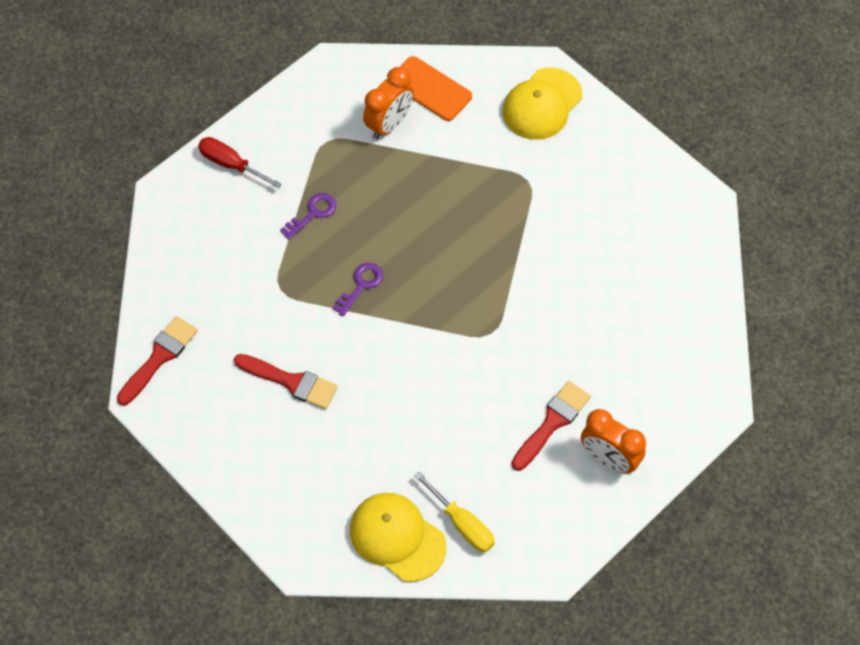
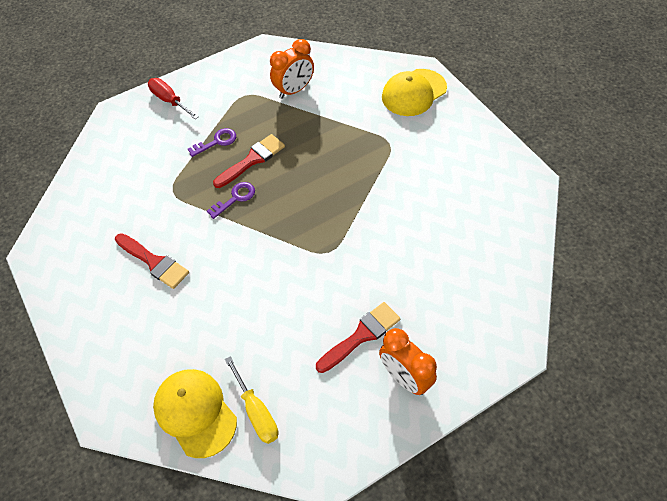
camera: 15 degrees right, 5 degrees down
(159, 357) = (61, 226): red brush -> red brush (252, 160)
(430, 89) = (332, 72): orange phone -> none

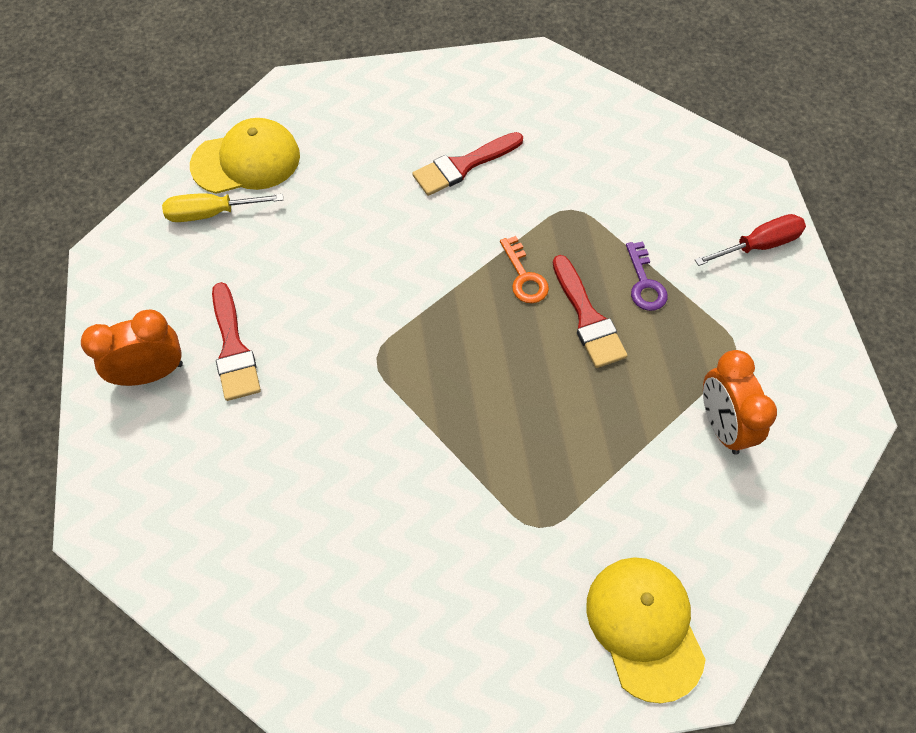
camera: 110 degrees right, 5 degrees up
(235, 198) = (524, 277): purple key -> orange key

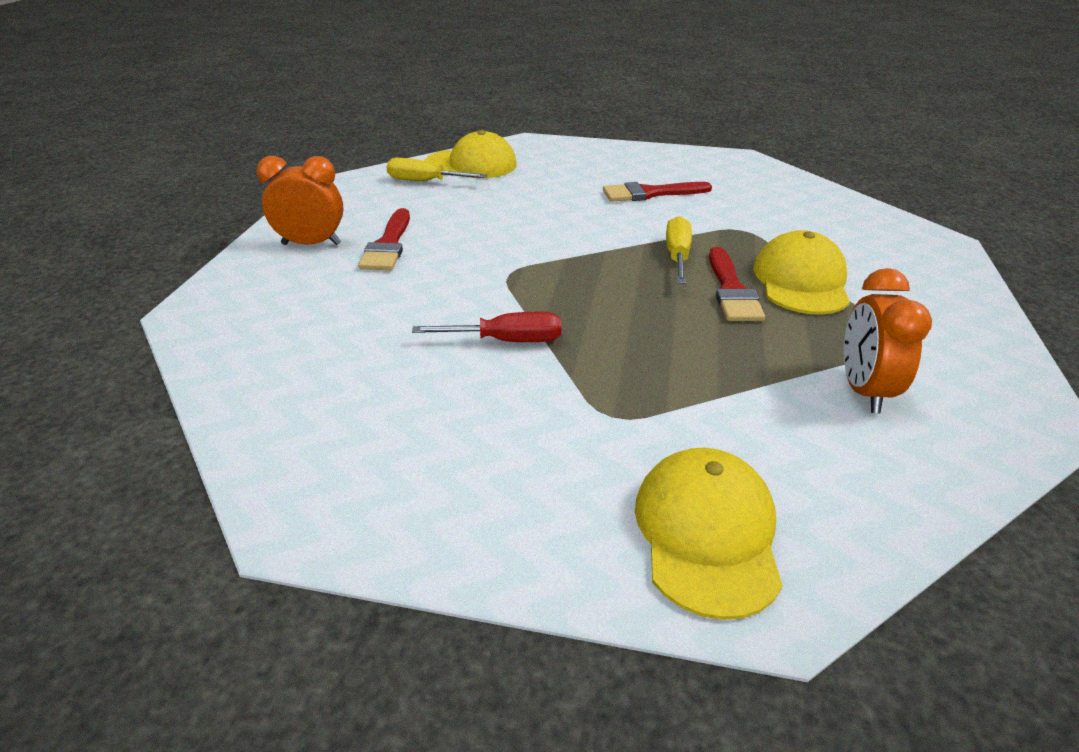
camera: 20 degrees right, 25 degrees down
(524, 277) = (677, 256): orange key -> yellow screwdriver
(644, 283) = (801, 281): purple key -> yellow cap
(758, 245) = (937, 281): red screwdriver -> red screwdriver (506, 341)

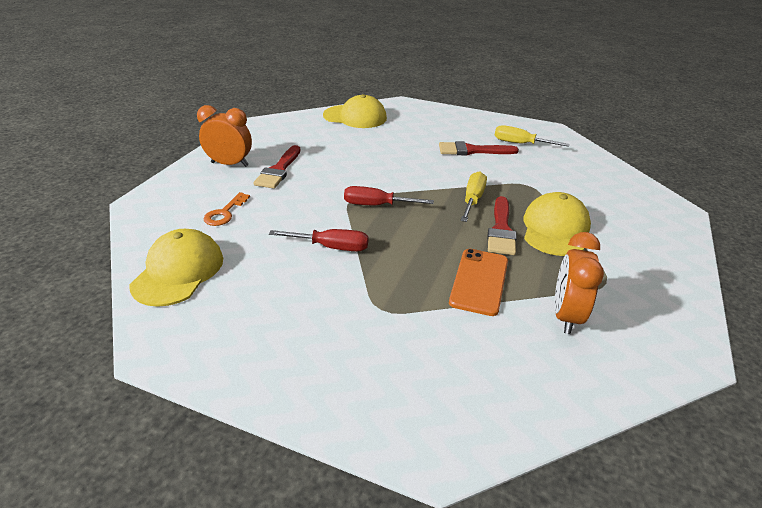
camera: 10 degrees right, 0 degrees up
(329, 312) = (224, 213): none -> orange key
(425, 181) = (319, 126): yellow screwdriver -> yellow screwdriver (520, 144)
(549, 277) = (377, 205): none -> red screwdriver
(707, 533) = (412, 399): yellow cap -> yellow cap (178, 271)
(731, 361) = (479, 281): none -> orange phone

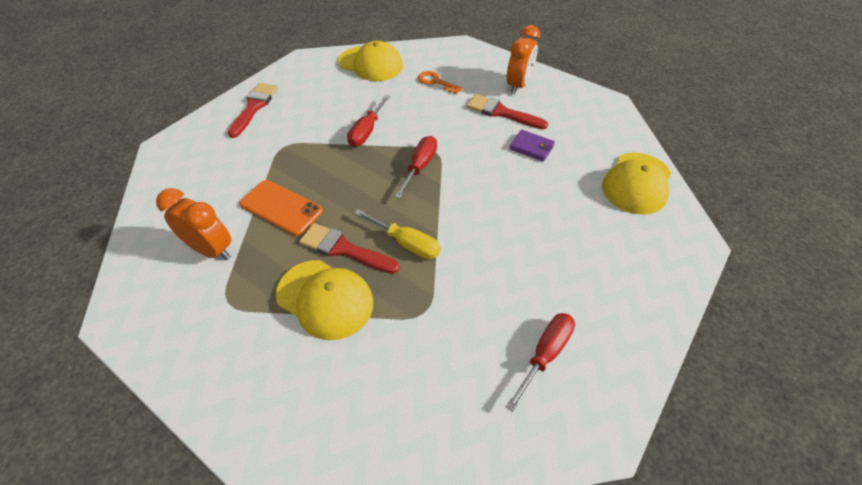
camera: 105 degrees right, 15 degrees up
(328, 154) = (531, 147): none -> purple wallet
(472, 150) = (527, 282): red brush -> red brush (254, 107)
(520, 144) = (545, 354): yellow screwdriver -> red screwdriver

